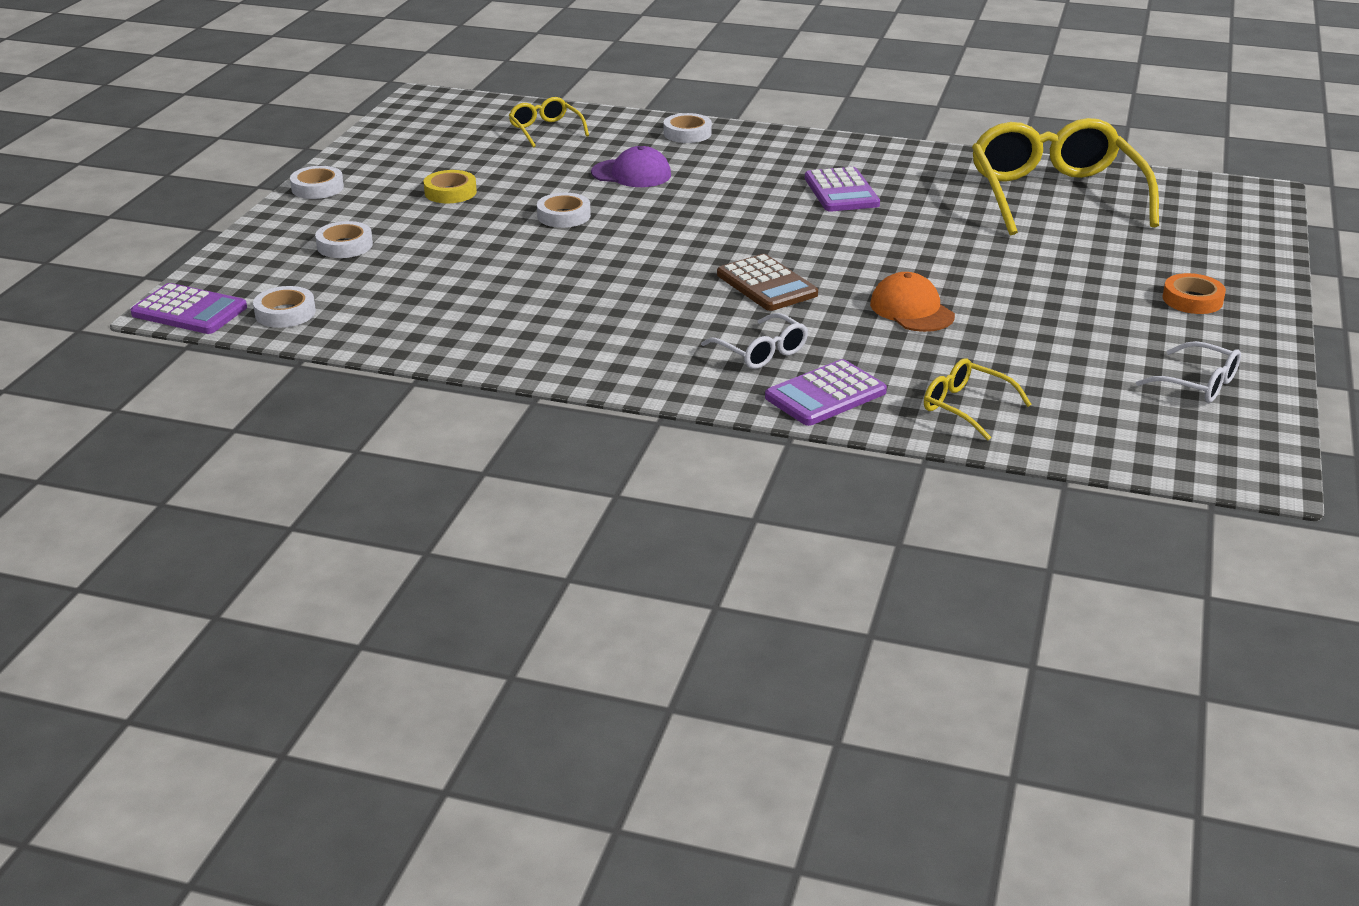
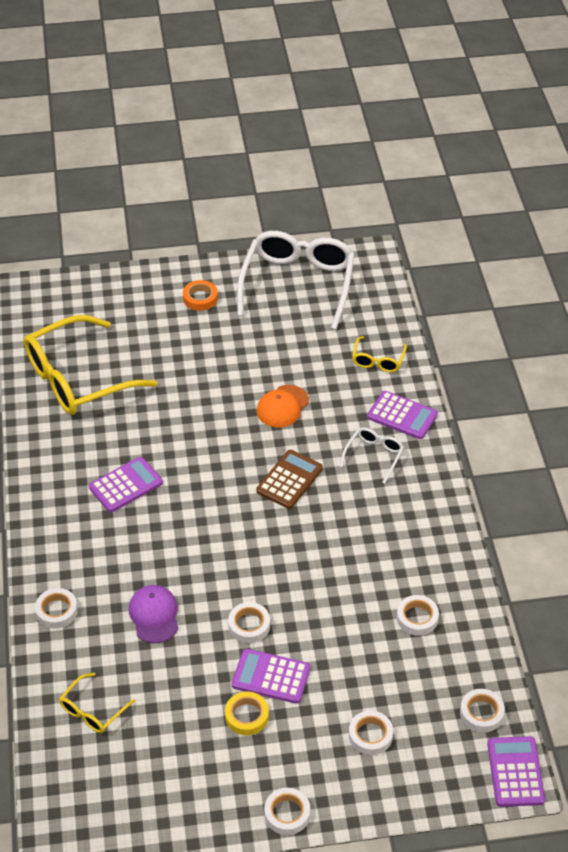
camera: 115 degrees left, 15 degrees up
(461, 310) = (417, 618): none -> white tape
(483, 213) = (271, 677): none -> purple calculator
(1198, 384) = (298, 284): white glasses -> white glasses, size x2.23

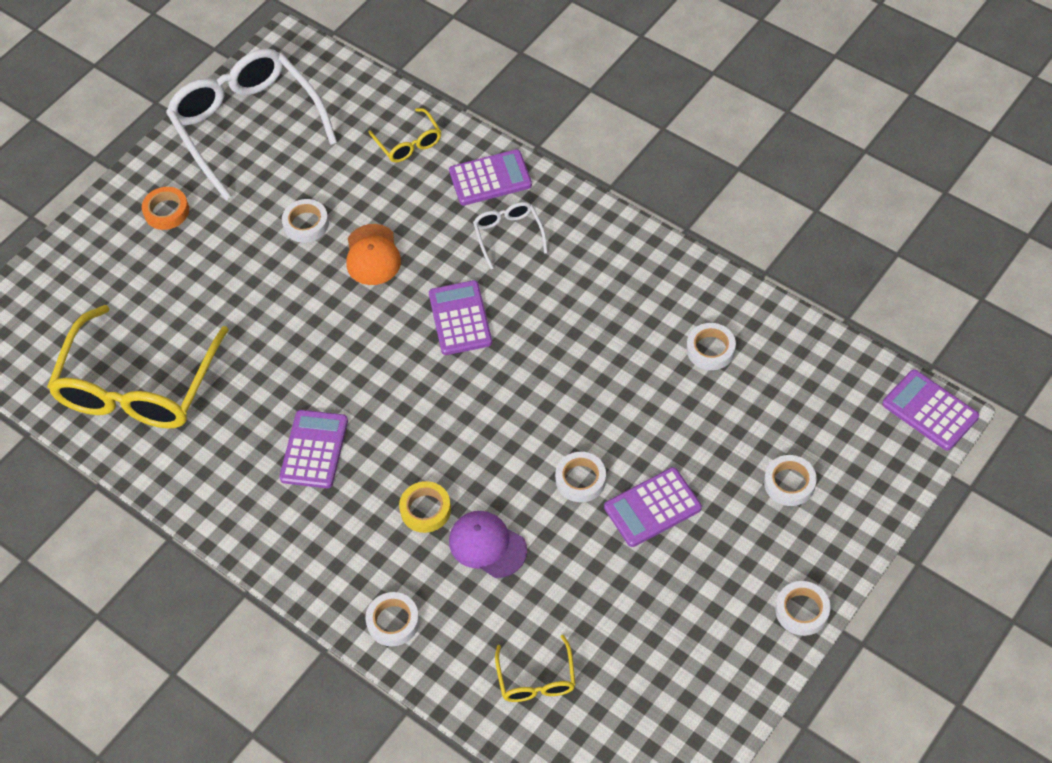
camera: 40 degrees left, 10 degrees up
(247, 716) = (673, 560): yellow tape -> yellow tape (425, 509)
(289, 480) = (460, 318): brown calculator -> purple calculator
(481, 713) = (851, 385): white tape -> white tape (306, 224)

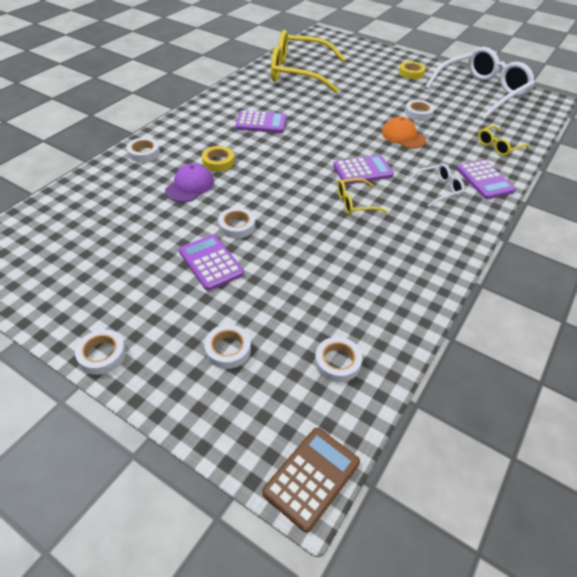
camera: 80 degrees right, 10 degrees down
(166, 211) = (411, 73): orange tape -> yellow tape
(372, 255) = (403, 136): orange cap -> orange cap turned 60 degrees clockwise
(536, 679) = (88, 208): yellow glasses -> yellow glasses (355, 203)
(710, 349) = (360, 298): white tape -> white tape (337, 362)
(930, 410) = (311, 477): purple calculator -> brown calculator

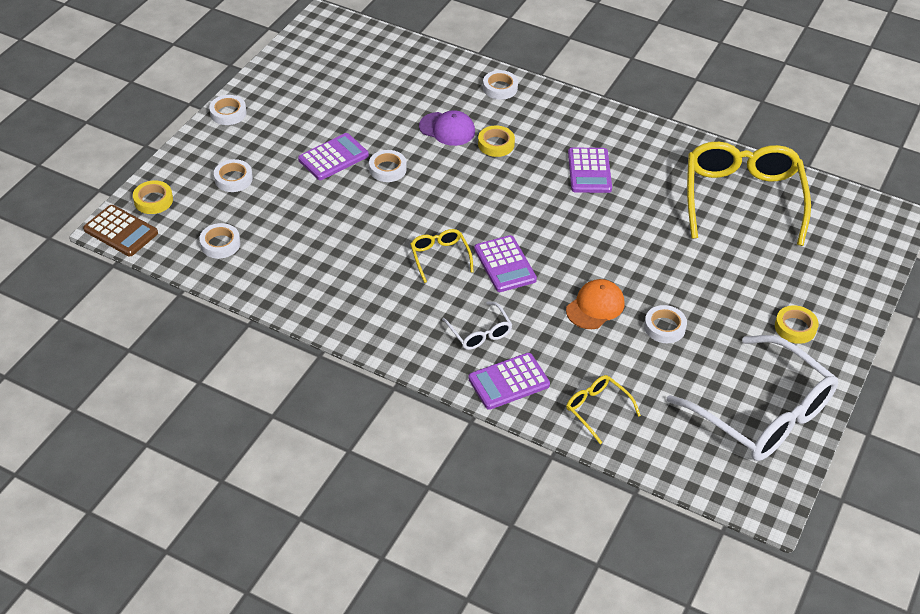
camera: 85 degrees right, 0 degrees up
(254, 438) = (153, 200): none -> yellow tape

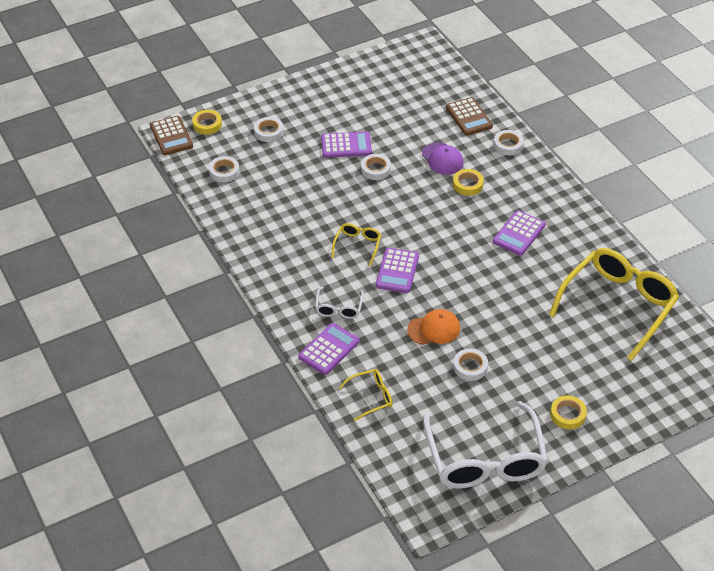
camera: 35 degrees right, 0 degrees up
(228, 113) = (303, 85): white tape -> none
(436, 76) = (469, 117): none -> brown calculator
(509, 382) = (329, 349): purple calculator -> purple calculator turned 120 degrees clockwise
(597, 409) = (371, 397): yellow glasses -> yellow glasses turned 75 degrees clockwise

